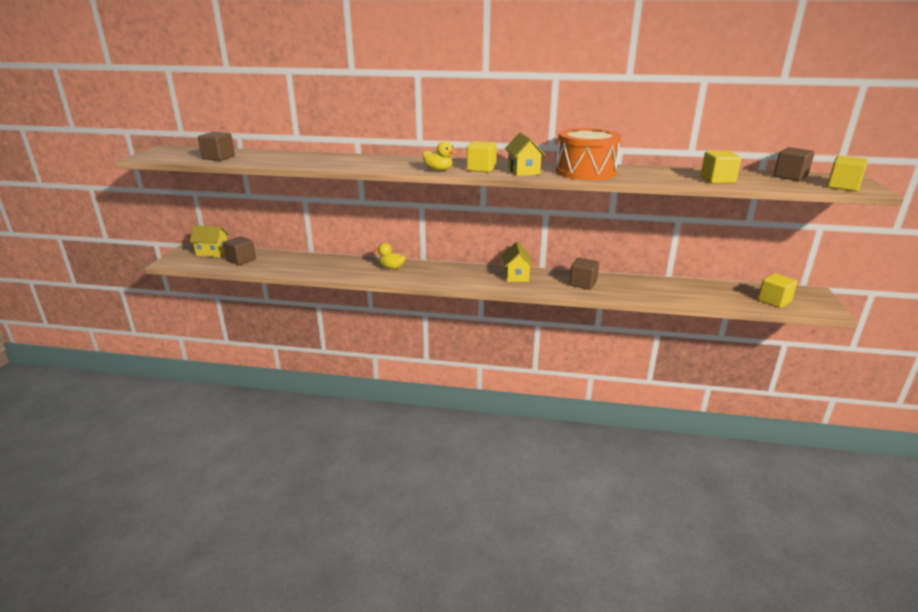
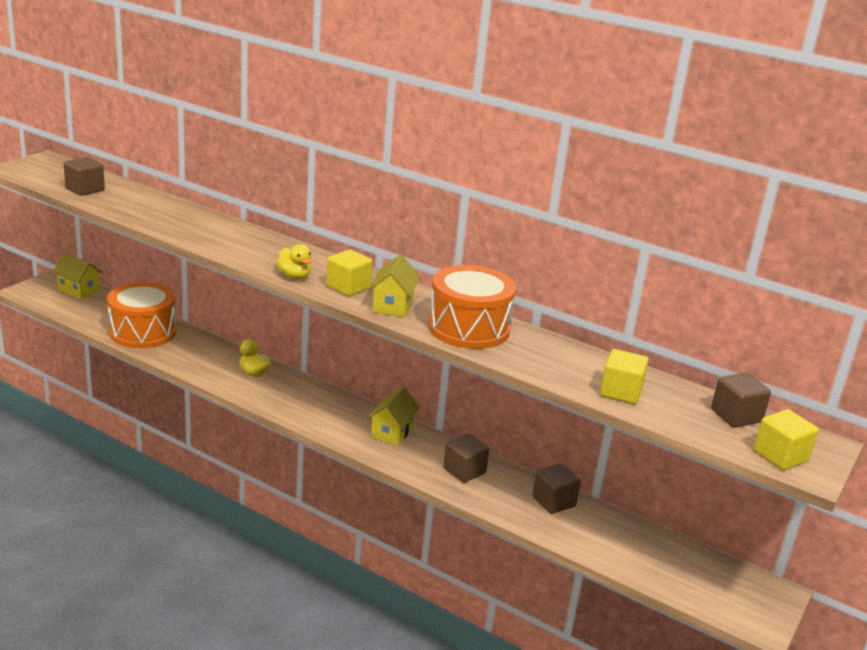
camera: 20 degrees right, 0 degrees up
(241, 260) = (100, 310): brown cube -> brown cube (553, 501)
(287, 264) = (143, 332): none -> orange drum
(774, 301) = (698, 584): yellow cube -> none

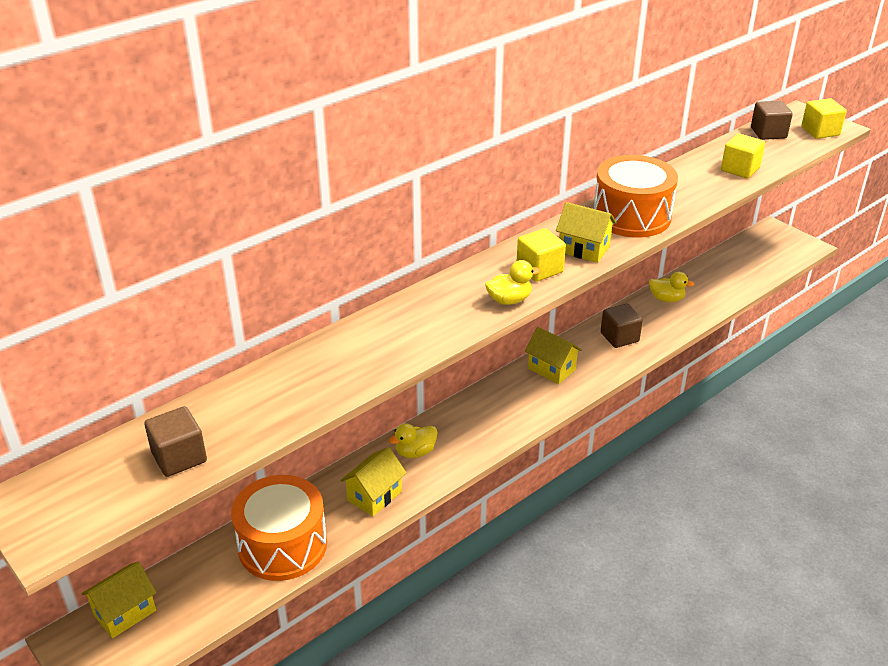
camera: 70 degrees left, 10 degrees up
(199, 361) = (374, 496): none -> yellow house
(553, 501) = (666, 299): brown cube -> yellow duck

